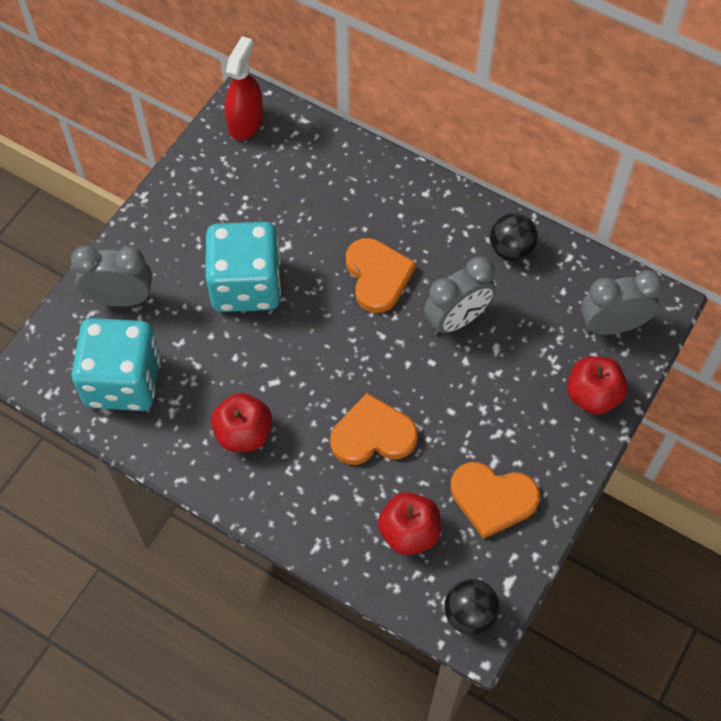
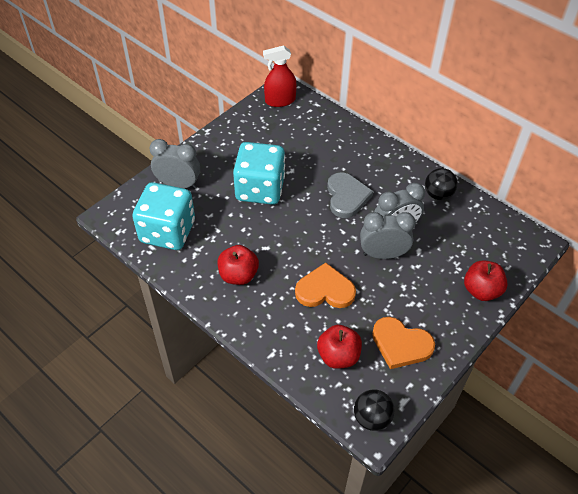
camera: 10 degrees right, 10 degrees down
(245, 122) = (280, 100): red spray bottle -> red spray bottle turned 135 degrees counterclockwise
(377, 276) = (346, 197): orange heart -> grey heart
(612, 326) = (501, 250): grey clock -> grey clock (383, 254)

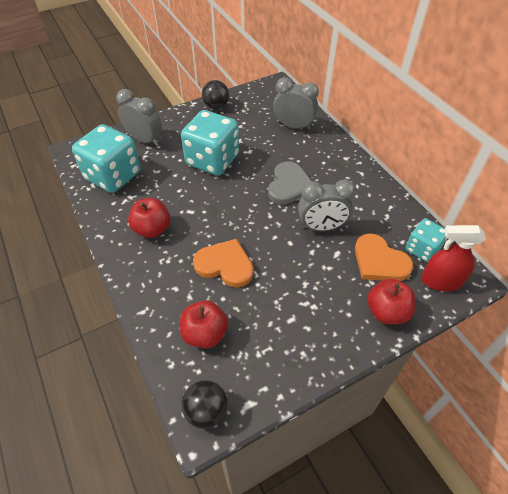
camera: 20 degrees right, 0 degrees up
(280, 100) = (269, 93): red spray bottle -> red spray bottle (441, 281)
(383, 254) = (298, 247): grey clock -> grey clock (293, 126)
(401, 344) = (274, 342): orange heart -> orange heart (379, 261)
(438, 194) = (381, 205): black ball -> black ball (216, 106)
(489, 226) = (422, 249): none -> turquoise dice

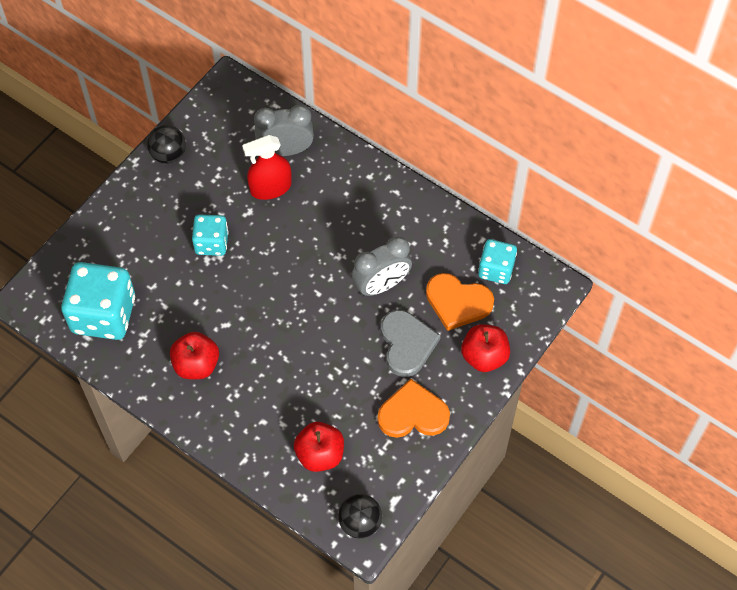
camera: 25 degrees left, 10 degrees up
(144, 140) = (108, 246): grey clock -> none
(212, 160) = (211, 243): turquoise dice -> turquoise dice, size x0.57
(225, 265) = (300, 374): orange heart -> orange heart (413, 413)
(289, 185) = (321, 244): grey heart -> grey heart (407, 344)
(441, 281) = (526, 300): red spray bottle -> red spray bottle (270, 188)

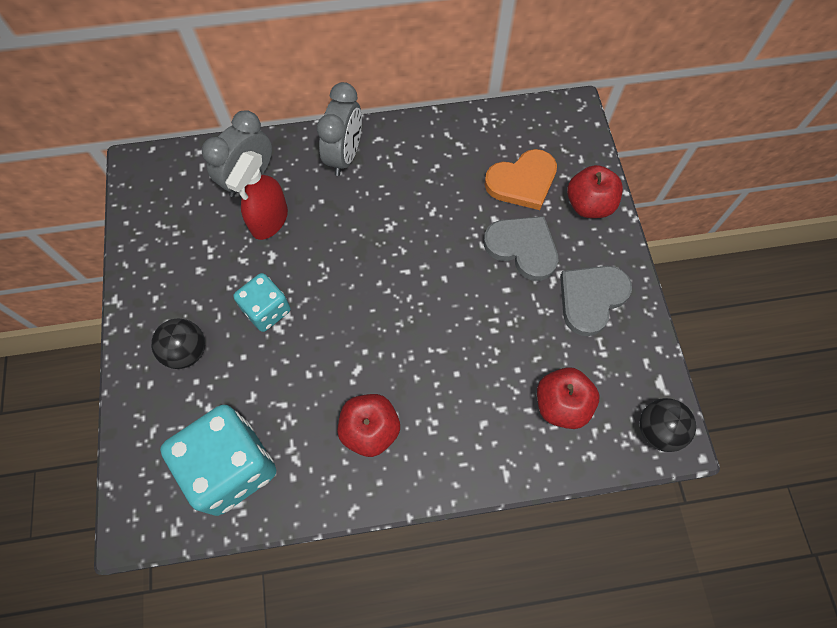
camera: 45 degrees left, 5 degrees up
(168, 154) = (143, 268): black ball -> black ball (186, 351)
(381, 285) = (449, 219): grey clock -> grey clock (345, 156)
(413, 413) = (591, 298): orange heart -> grey heart
(496, 269) = (520, 133): turquoise dice -> none

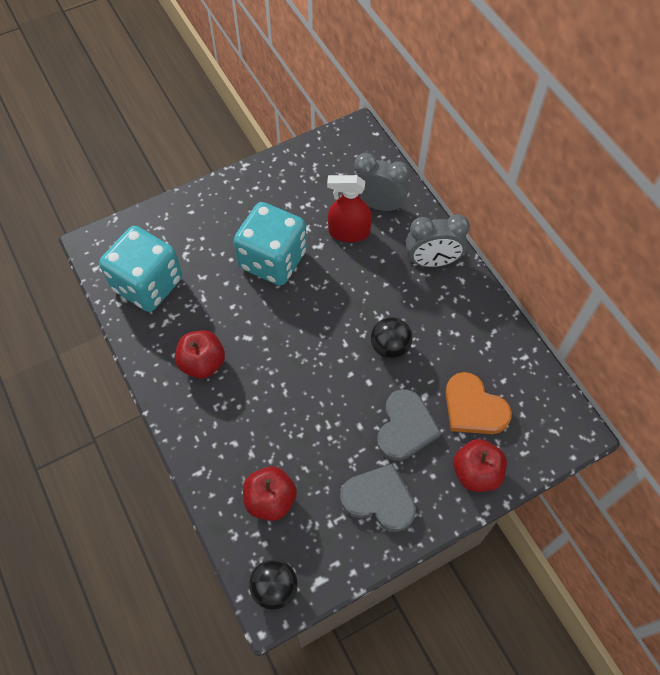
camera: 70 degrees right, 5 degrees down
(186, 351) = (222, 223): black ball -> black ball (390, 347)
(267, 310) = (273, 260): turquoise dice -> turquoise dice, size x1.77

